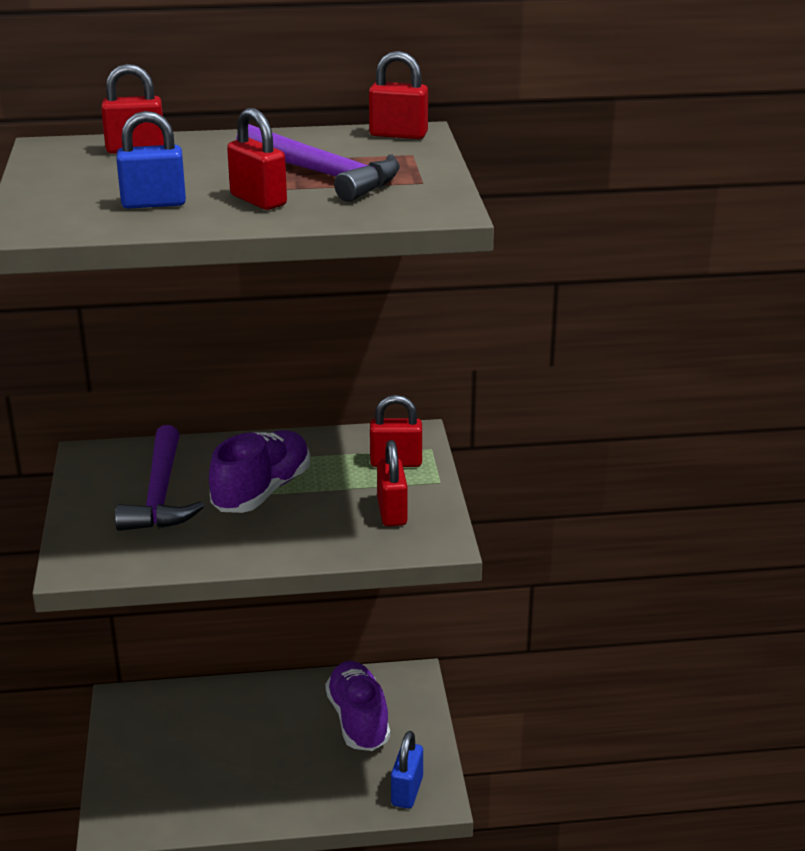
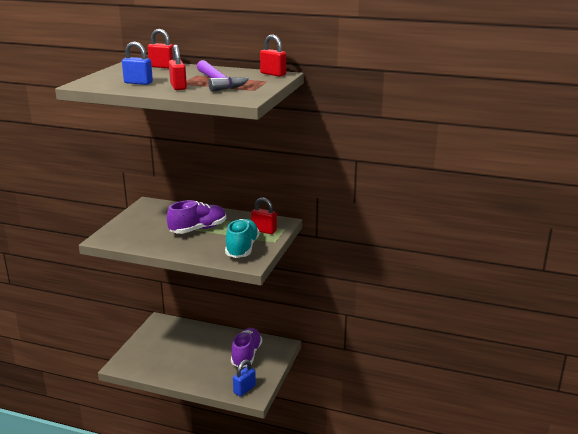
camera: 25 degrees right, 5 degrees down
(160, 494) = (158, 222): purple hammer -> none
(392, 512) = (242, 248): red padlock -> turquoise shoe

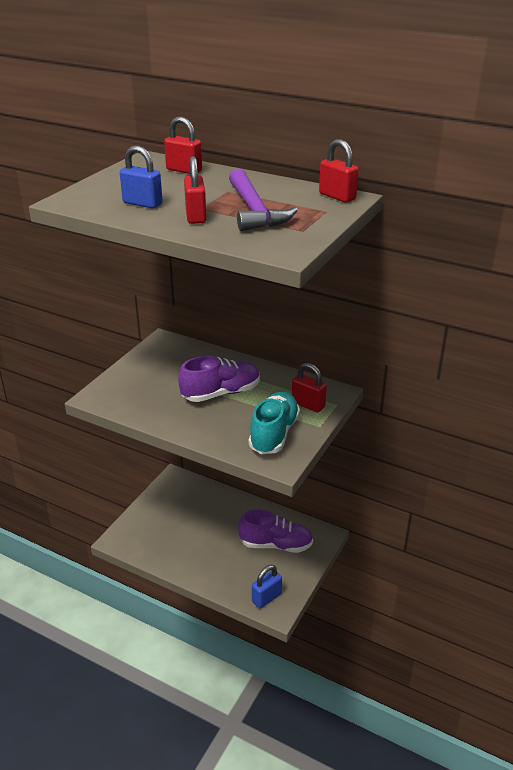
camera: 10 degrees right, 10 degrees up
(246, 355) = (276, 544): purple shoe -> purple shoe turned 75 degrees clockwise

